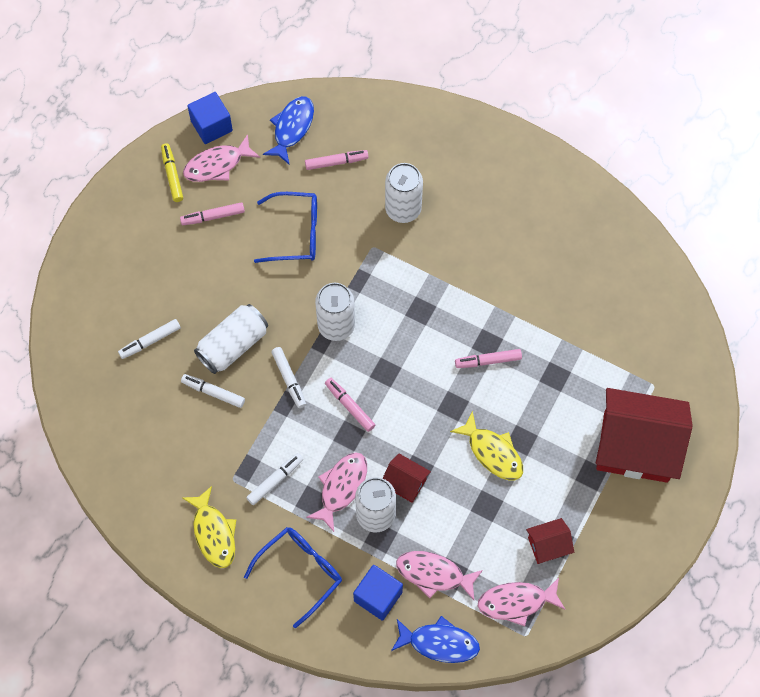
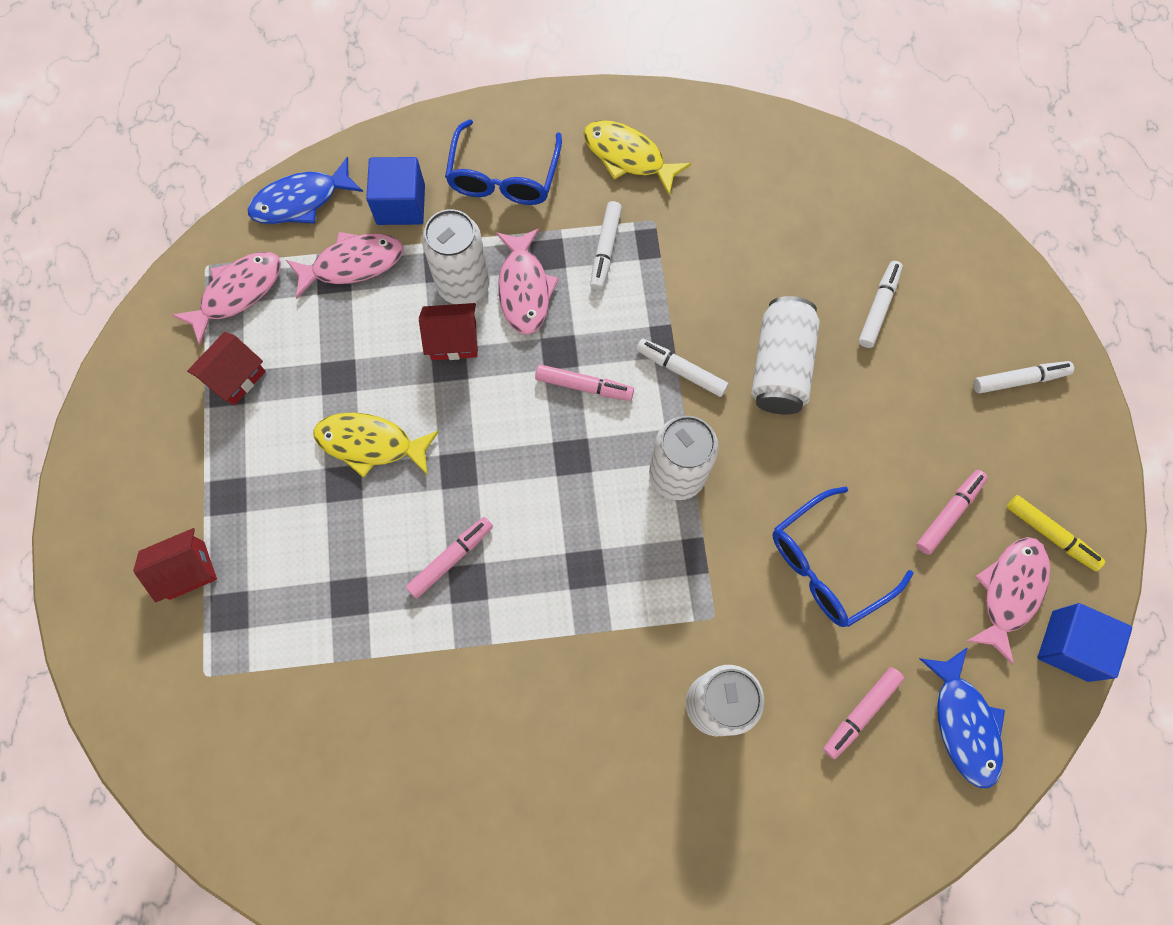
camera: 145 degrees right, 5 degrees up
(213, 393) = (754, 298): white marker -> white marker (1019, 380)
(635, 447) = (187, 570): red house -> red house, size x0.45

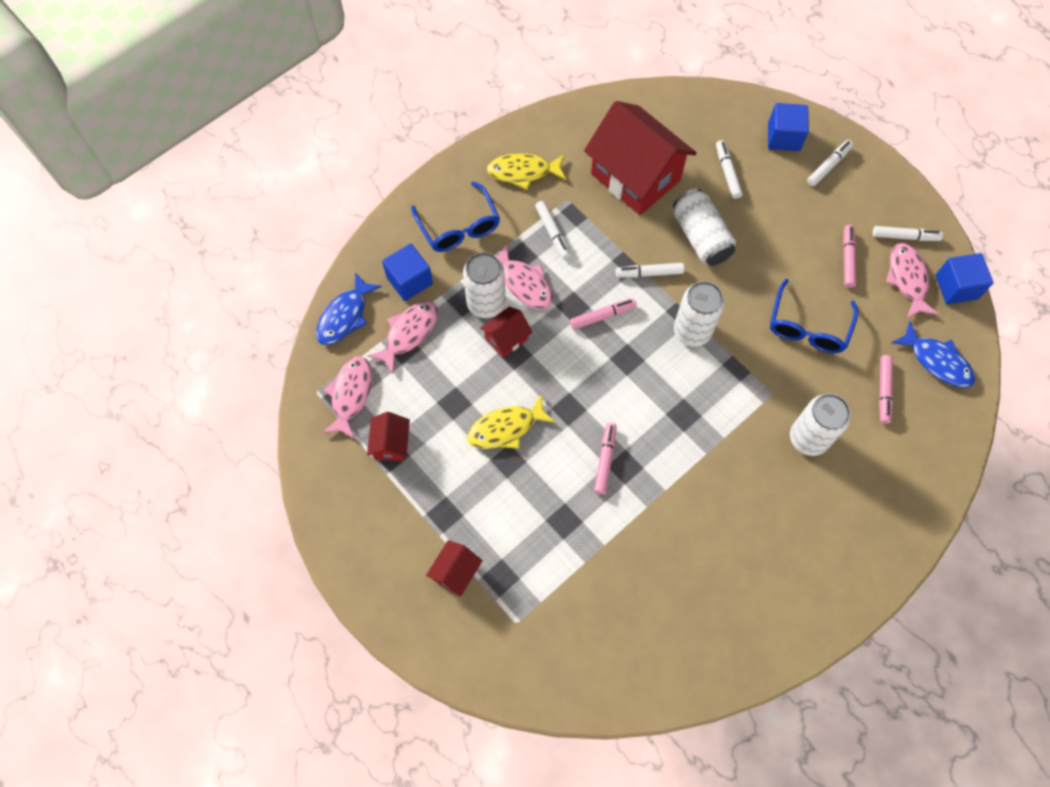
camera: 35 degrees left, 5 degrees down
(757, 243) = (635, 177): none -> red house
(988, 307) = (783, 137): none -> blue cube
(1050, 534) = (904, 236): yellow marker -> white marker

